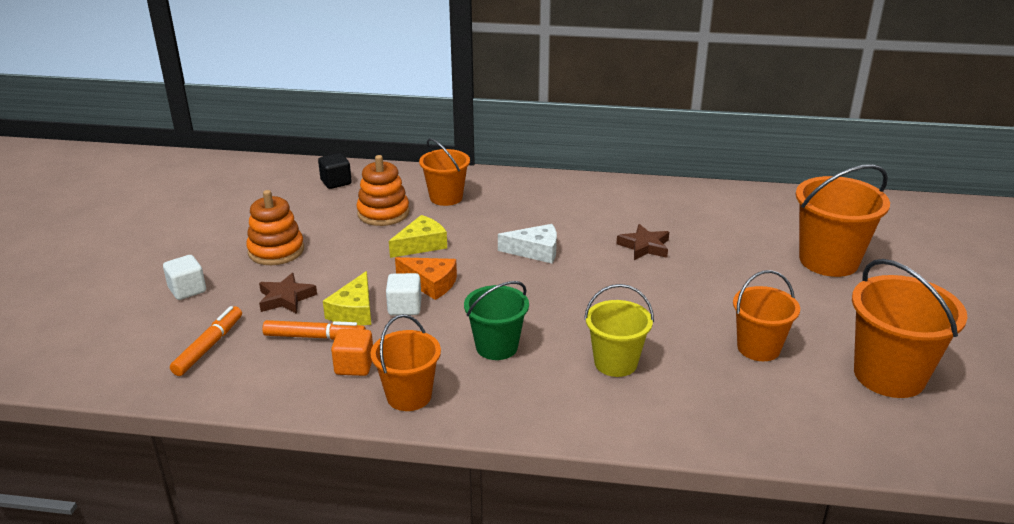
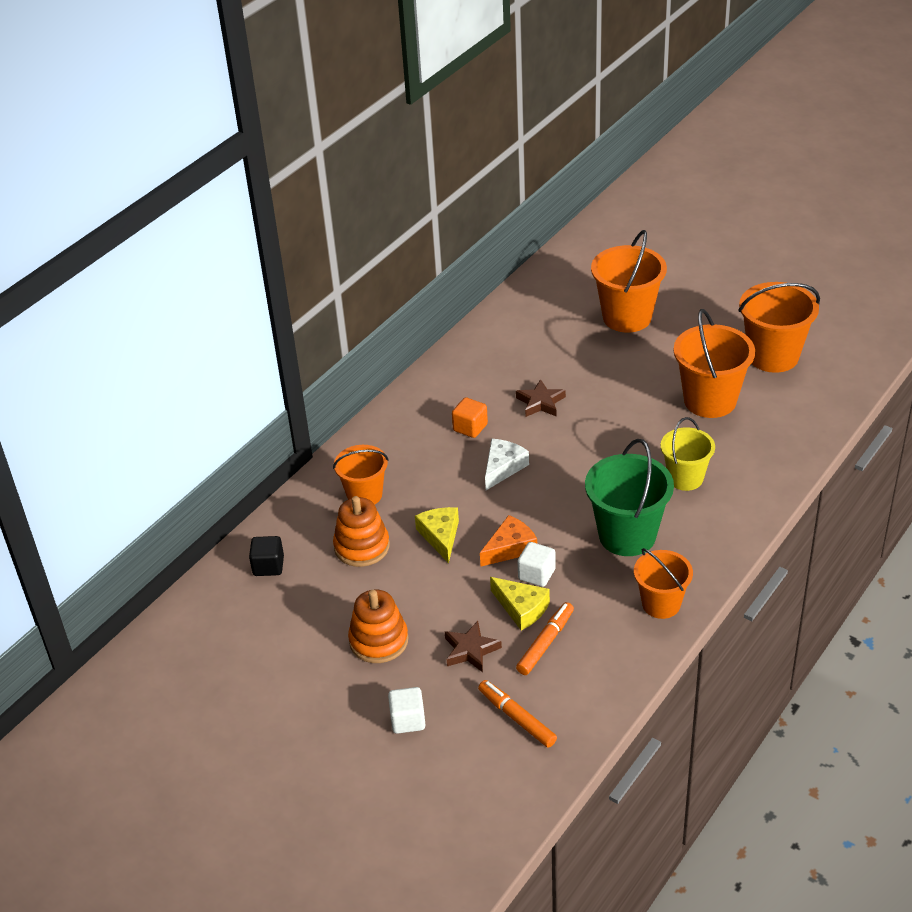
camera: 60 degrees left, 10 degrees up
(354, 366) = (603, 627): orange cube -> orange cube (470, 427)
(496, 347) = (627, 535): green bucket -> green bucket, size x1.56
(758, 348) = (710, 400): orange bucket -> orange bucket, size x1.56

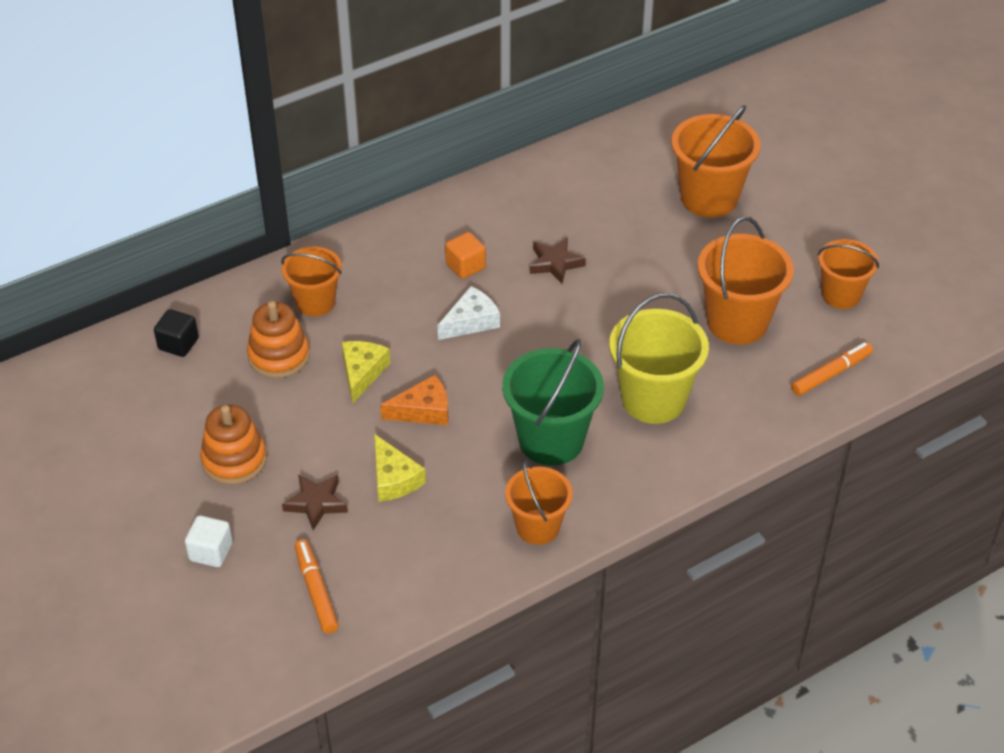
camera: 20 degrees right, 5 degrees up
(536, 574) = (432, 448): white cube -> none
(546, 643) = (394, 524): orange marker -> orange marker (831, 374)
(685, 478) = (653, 399): yellow bucket -> yellow bucket, size x1.56
(773, 356) = (841, 295): orange bucket -> orange bucket, size x0.64

